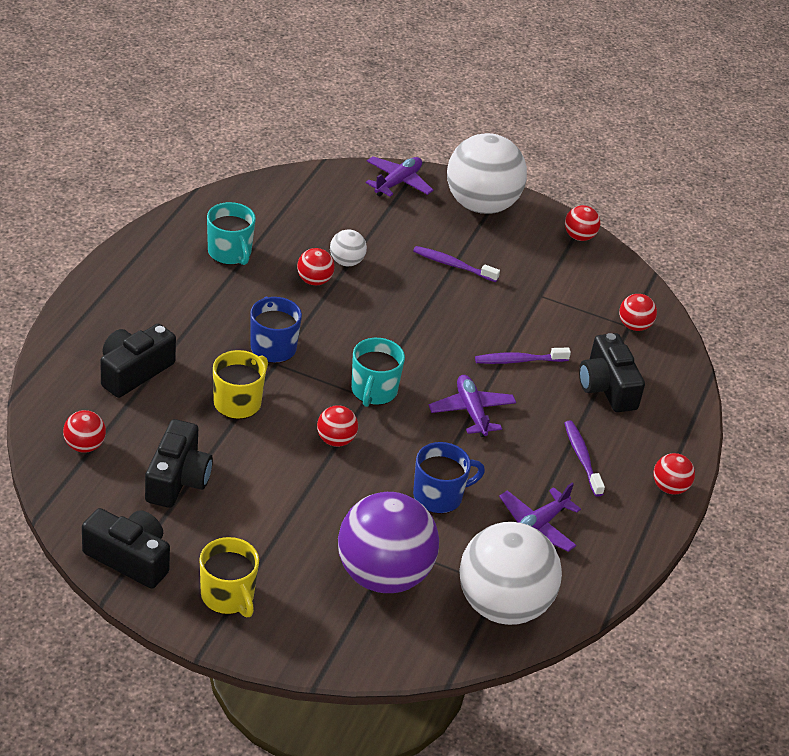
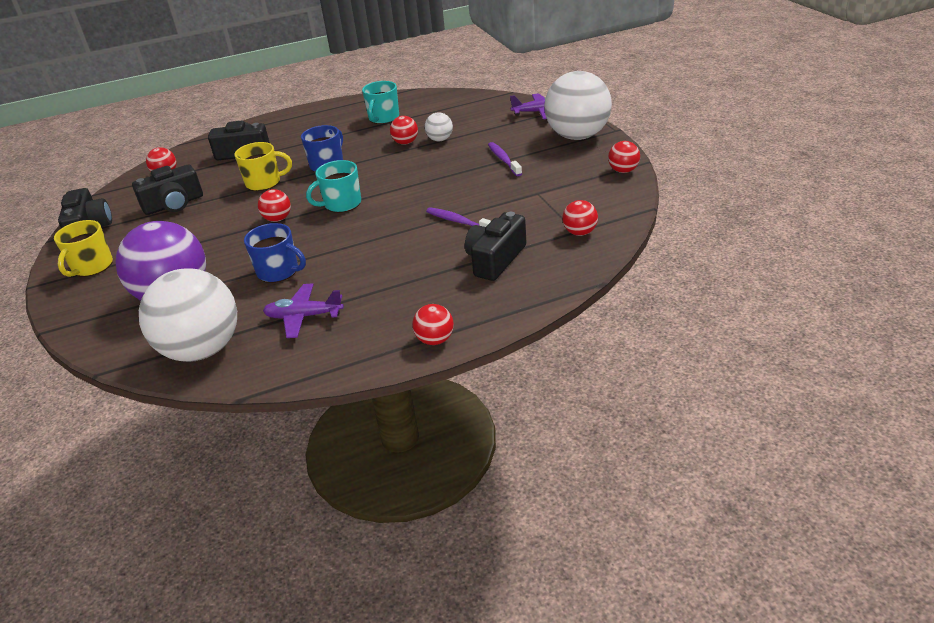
camera: 55 degrees right, 5 degrees down
(471, 411) = (379, 236): purple plane -> none
(582, 458) = (404, 292): purple toothbrush -> none

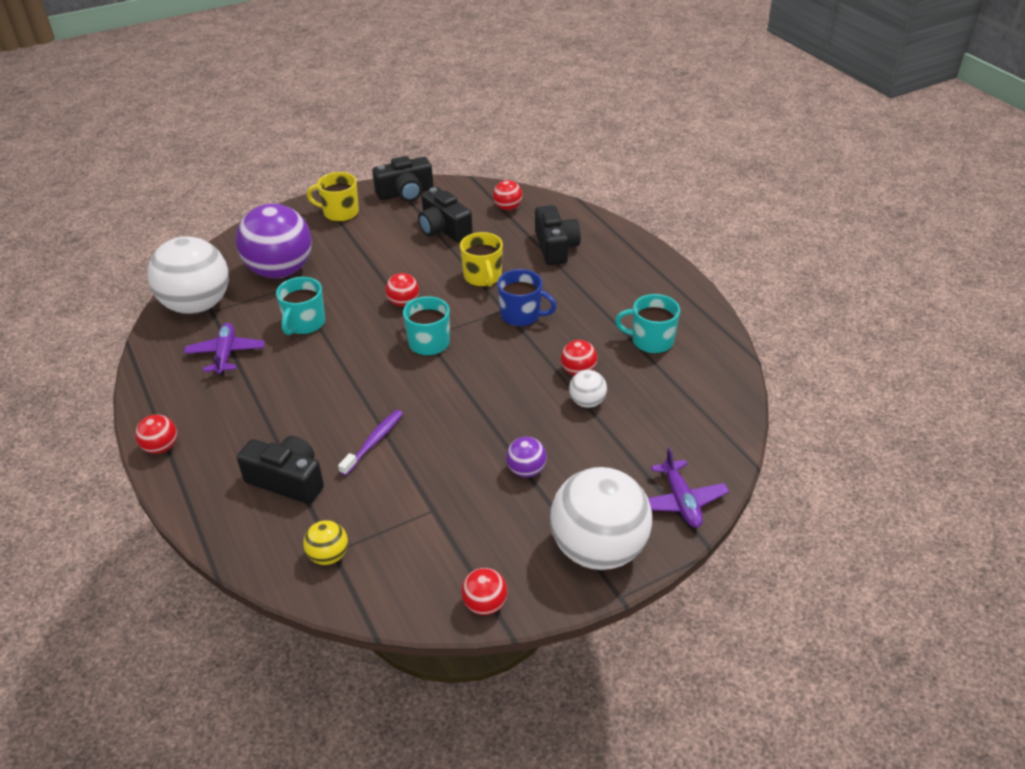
camera: 80 degrees right, 5 degrees up
(279, 271) = (304, 324): blue mug -> turquoise mug
(503, 160) = (526, 470): purple toothbrush -> purple ball
(580, 232) = (328, 556): red ball -> yellow ball

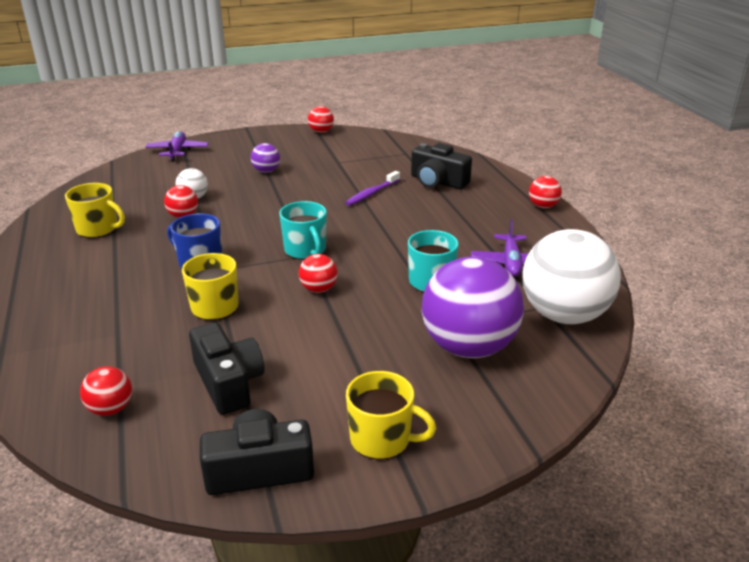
camera: 170 degrees left, 10 degrees down
(328, 556) = (408, 152): yellow ball -> none
(555, 247) = (99, 333): black camera -> none
(598, 549) = (245, 141): white ball -> none
(651, 341) = (98, 229): turquoise mug -> yellow mug

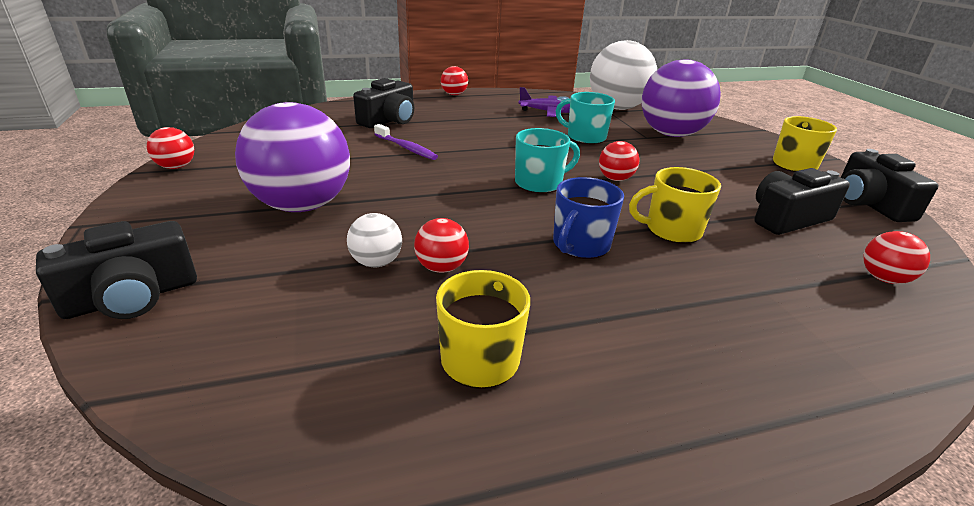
camera: 90 degrees left, 0 degrees up
(177, 151) = (132, 297): purple plane -> black camera
(266, 171) = (302, 205): purple ball -> purple ball, size x2.27

